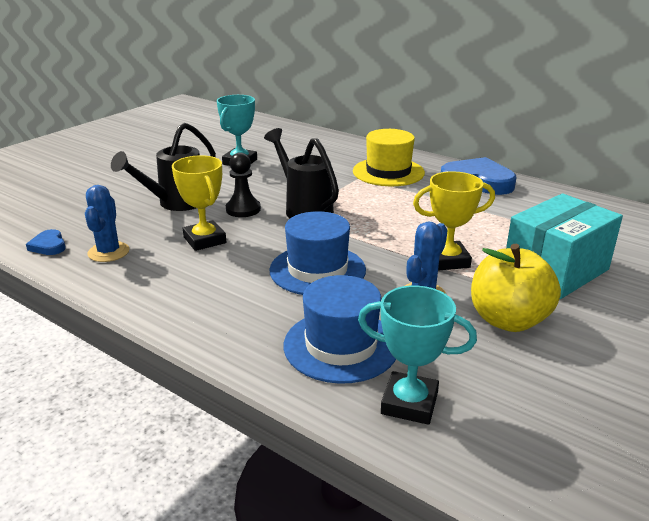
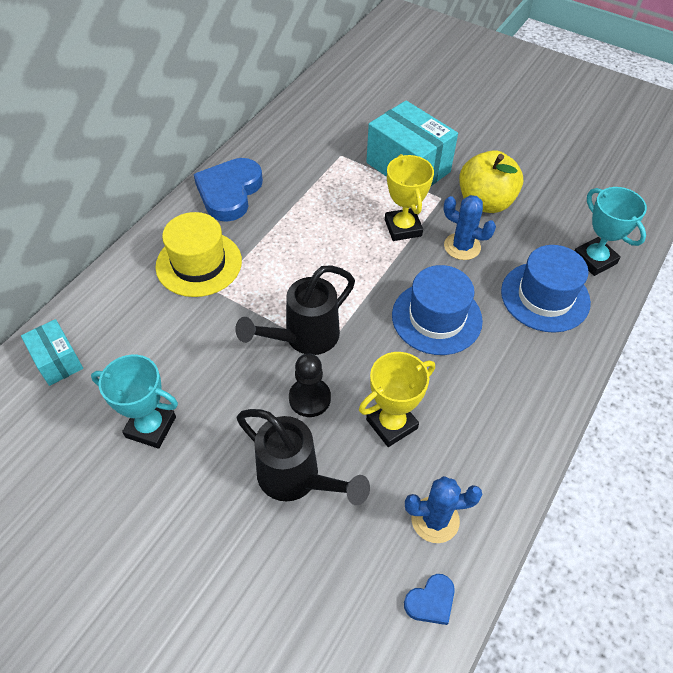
camera: 95 degrees left, 25 degrees up
(300, 138) = (57, 361): none -> turquoise box
(409, 403) = (594, 260): turquoise trophy -> turquoise trophy turned 45 degrees counterclockwise

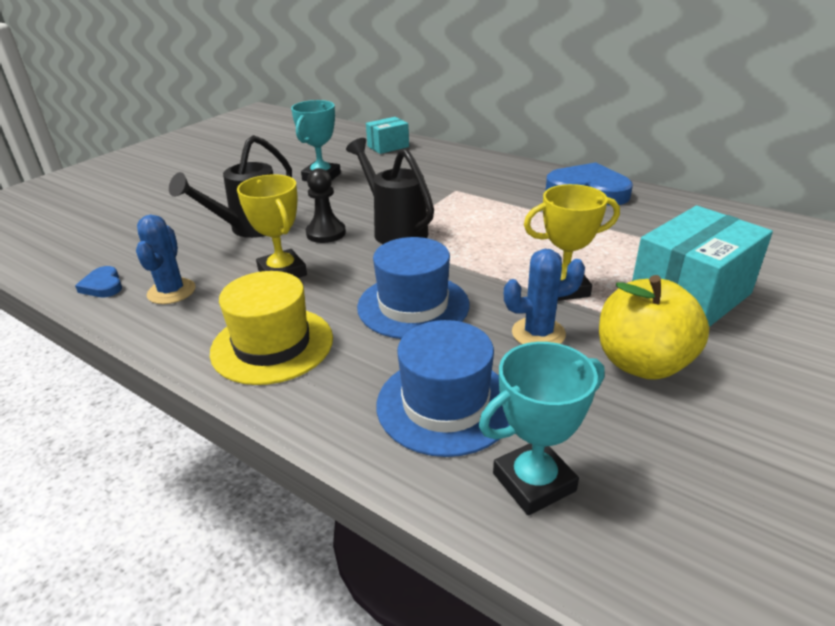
camera: 95 degrees right, 20 degrees down
(199, 263) = (487, 183): yellow hat -> yellow hat (272, 345)
(462, 246) = (538, 333): blue cactus -> blue cactus turned 45 degrees clockwise

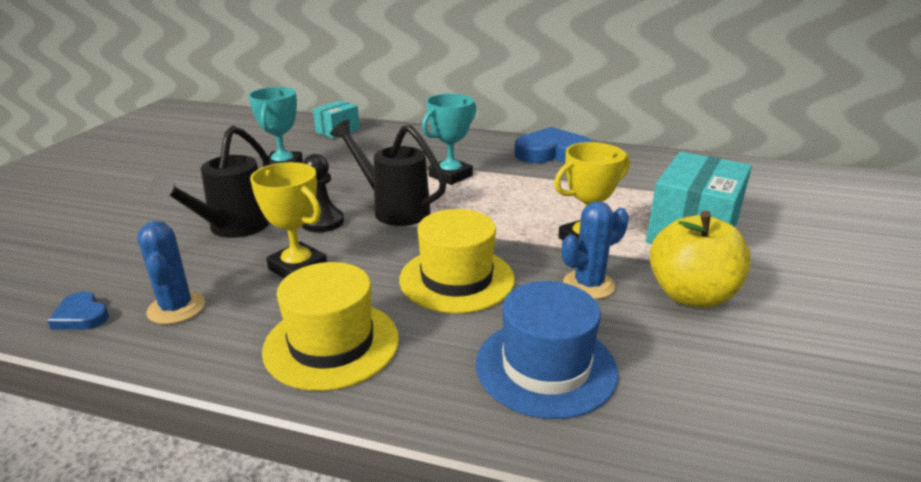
camera: 20 degrees left, 5 degrees down
(413, 306) = (456, 279): blue hat -> yellow hat
(534, 482) = (669, 420): turquoise trophy -> turquoise trophy (450, 176)

